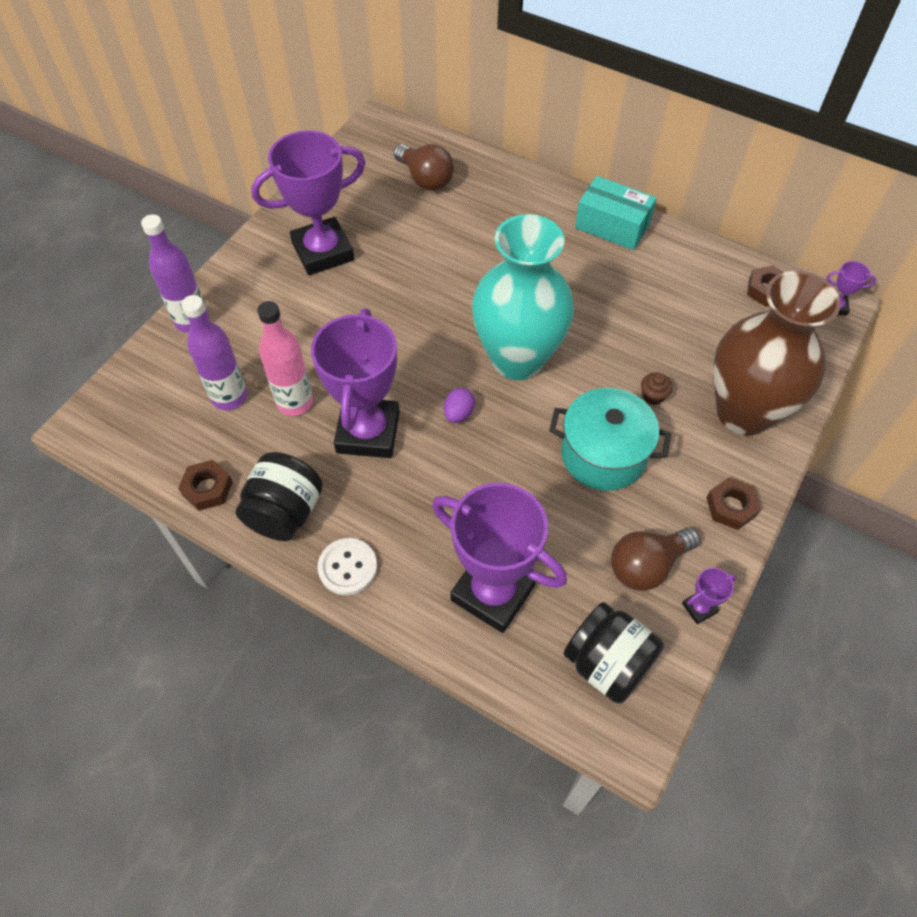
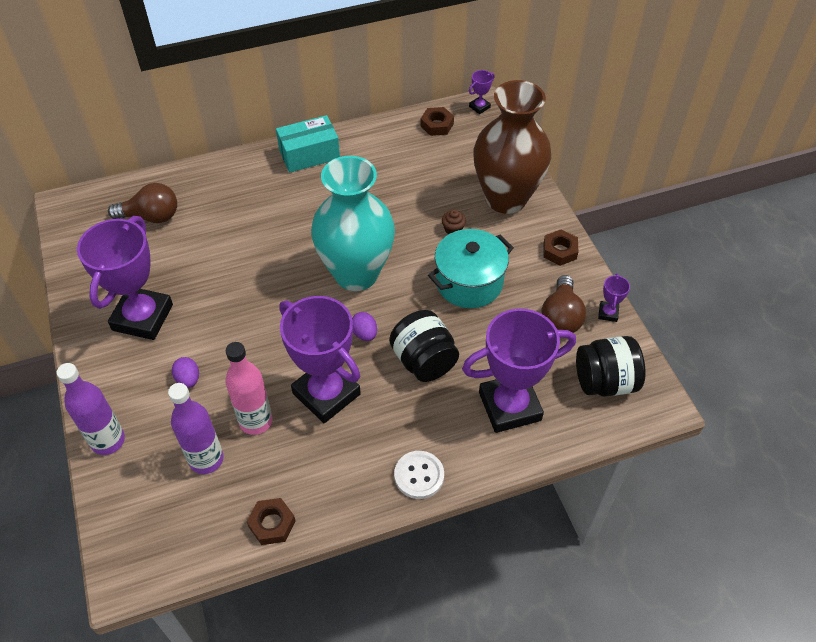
camera: 50 degrees left, 5 degrees down
(285, 512) = (340, 486): black jar -> black jar (424, 361)
(293, 326) = (188, 379): none -> purple egg

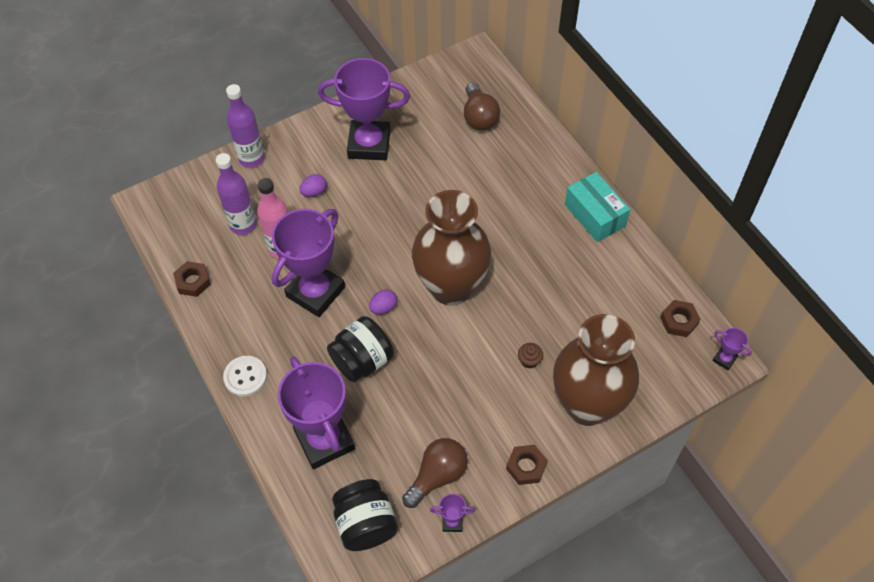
camera: 80 degrees right, 5 degrees up
(356, 274) = (451, 287): turquoise vase -> brown vase
(469, 282) = (462, 385): turquoise pot -> none
(561, 317) = (437, 476): brown light bulb -> brown light bulb turned 135 degrees clockwise

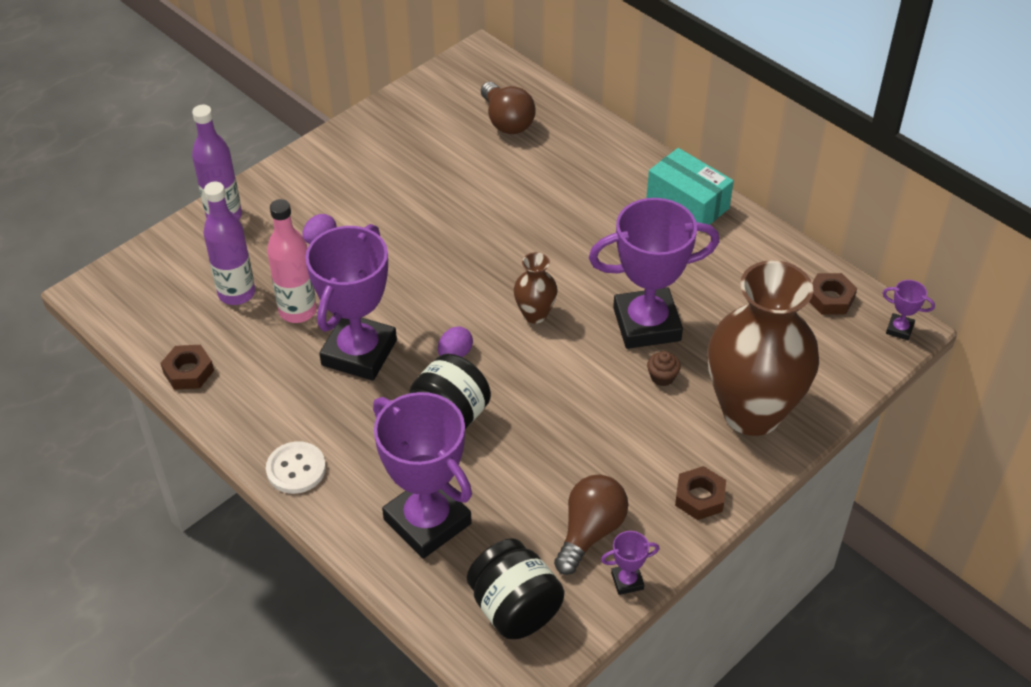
camera: 15 degrees left, 10 degrees down
(369, 144) = (375, 174): purple trophy -> purple trophy (646, 324)
(451, 287) = (535, 314): brown vase -> brown vase, size x0.43

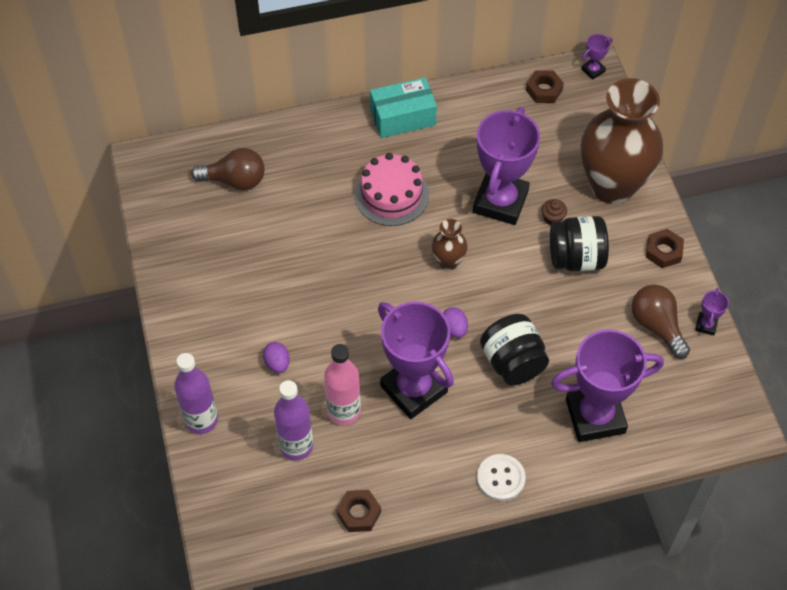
camera: 60 degrees left, 10 degrees up
(515, 608) = (693, 398): black jar -> black jar (576, 258)
(583, 236) = (391, 194): none -> pink cake

